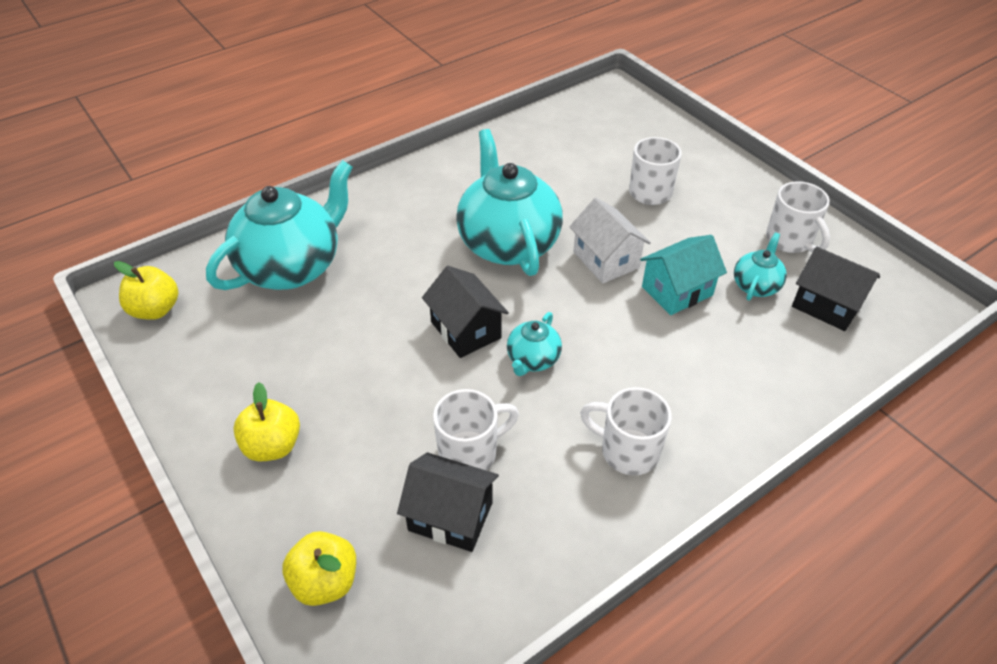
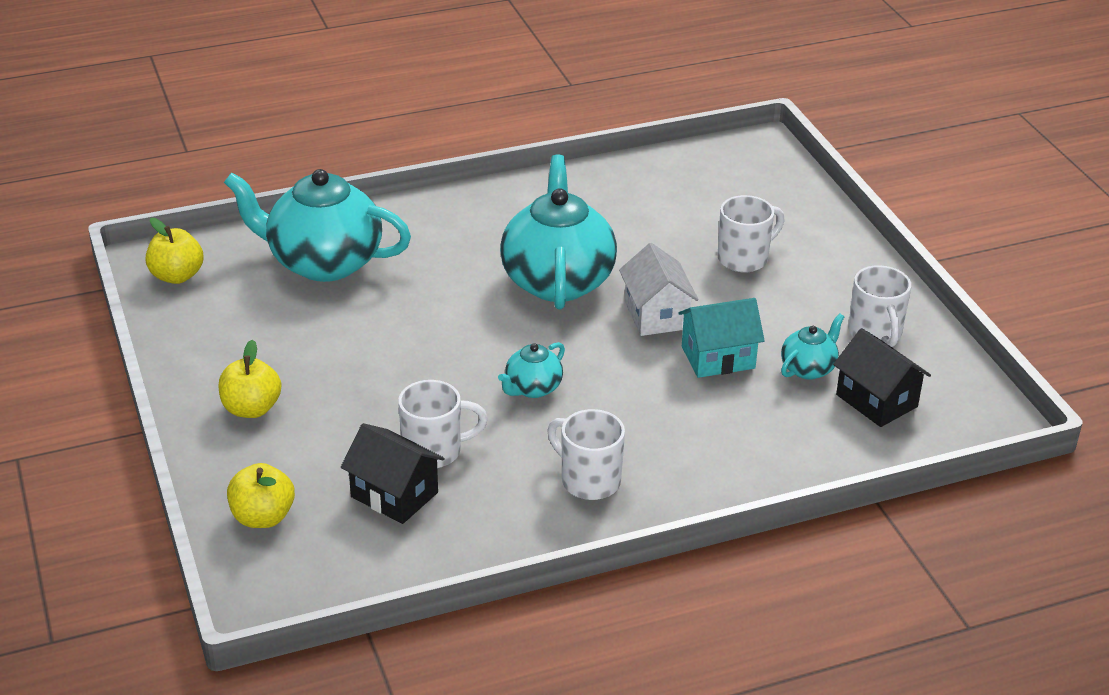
camera: 15 degrees right, 10 degrees down
(292, 267) = (323, 262): turquoise teapot -> turquoise teapot turned 135 degrees counterclockwise
(466, 330) = (476, 350): black house -> none

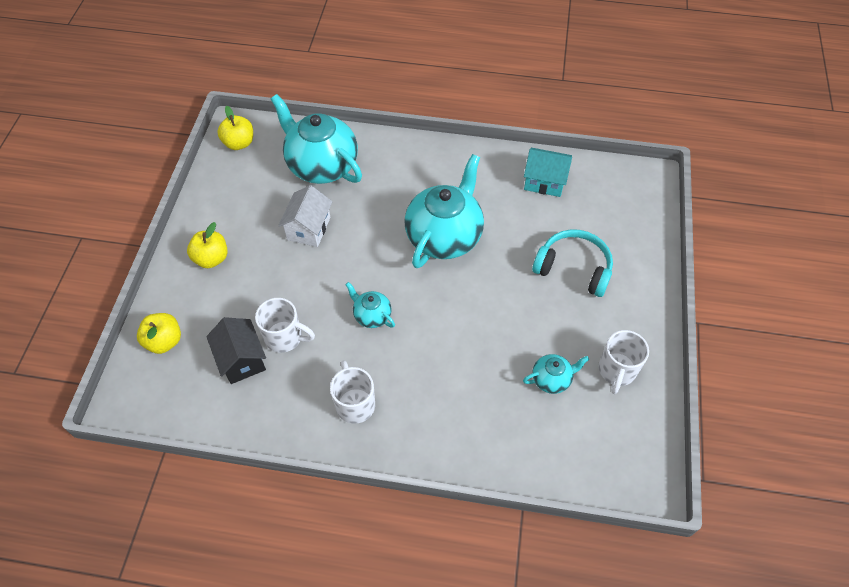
camera: 30 degrees right, 20 degrees up
(532, 388) = (372, 315): turquoise teapot -> turquoise teapot turned 60 degrees clockwise
(656, 315) = (485, 291): white house -> white house (309, 228)
(718, 357) = (500, 343): turquoise house -> turquoise house (544, 181)
(744, 258) = (573, 268): white mug -> turquoise headphones
(876, 401) = (578, 428): black house -> none

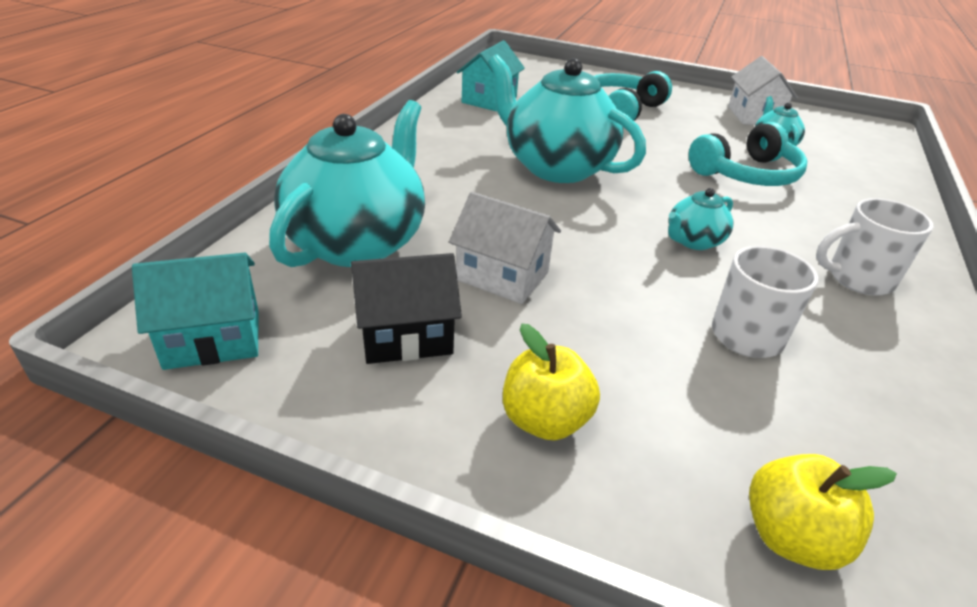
camera: 80 degrees left, 20 degrees down
(239, 143) = (213, 338): yellow apple -> turquoise house
(241, 359) = (810, 397): black house -> black house (406, 335)
(322, 165) = (358, 242): turquoise teapot -> turquoise teapot turned 150 degrees clockwise
(484, 354) = (746, 174): none -> turquoise headphones
(616, 371) = (753, 116): white mug -> white house

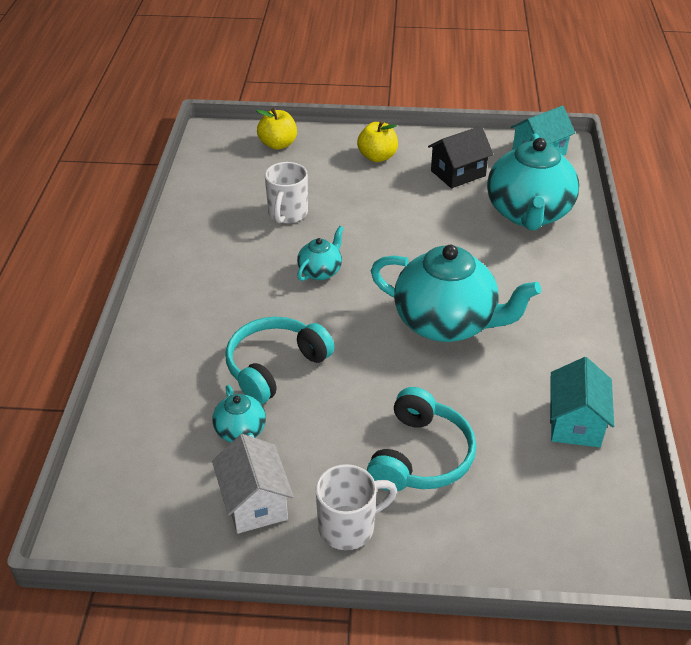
camera: 165 degrees right, 5 degrees up
(502, 276) = (431, 214): white house -> none
(857, 279) = (210, 268): white mug -> white mug (349, 527)

